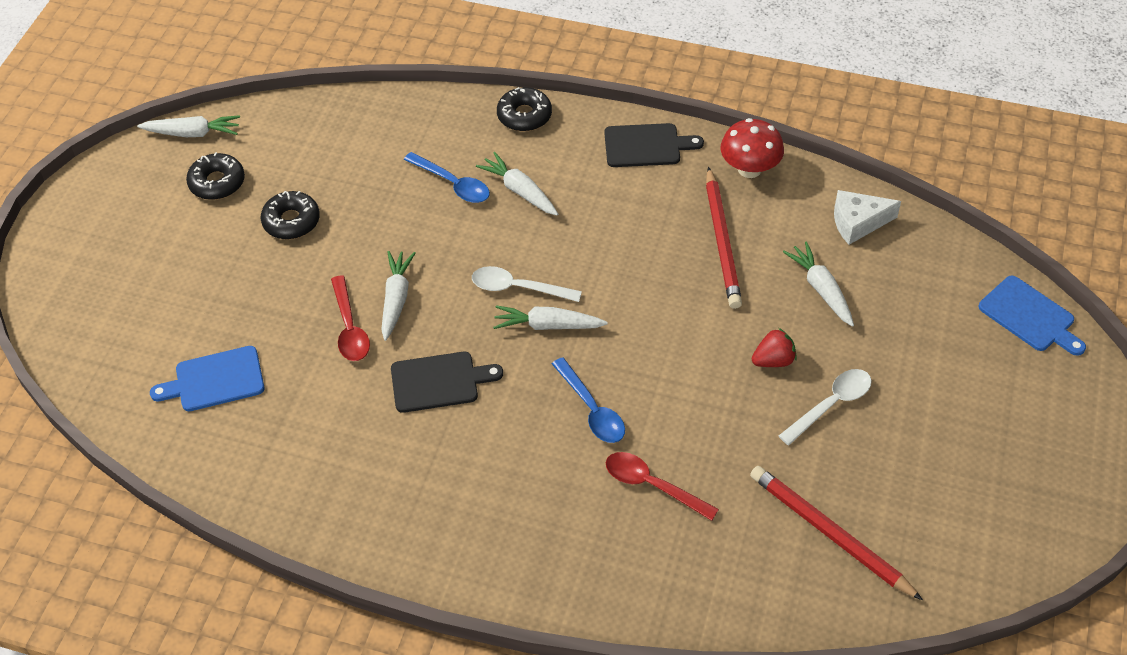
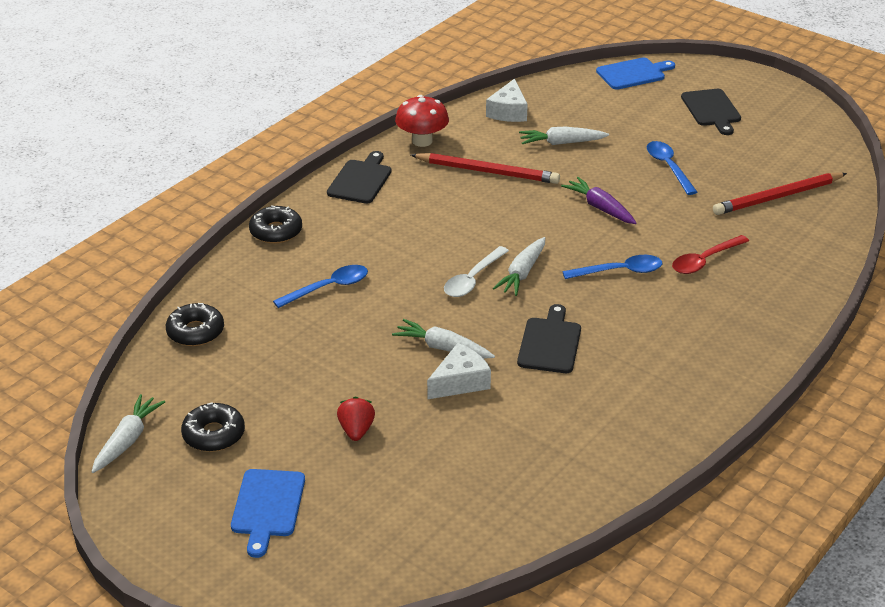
camera: 70 degrees left, 15 degrees down
(215, 380) = (473, 479): blue cutting board -> blue cutting board (267, 507)
(291, 221) = (304, 393): black donut -> black donut (195, 332)
(350, 328) = (460, 382): red spoon -> white cheese
(520, 191) = (364, 254): white carrot -> none
(706, 360) = (600, 208): none -> purple carrot
(773, 360) = (616, 180): red strawberry -> red strawberry (356, 430)
(831, 404) = (668, 167): white spoon -> blue spoon
(996, 419) = (711, 110): none -> black cutting board

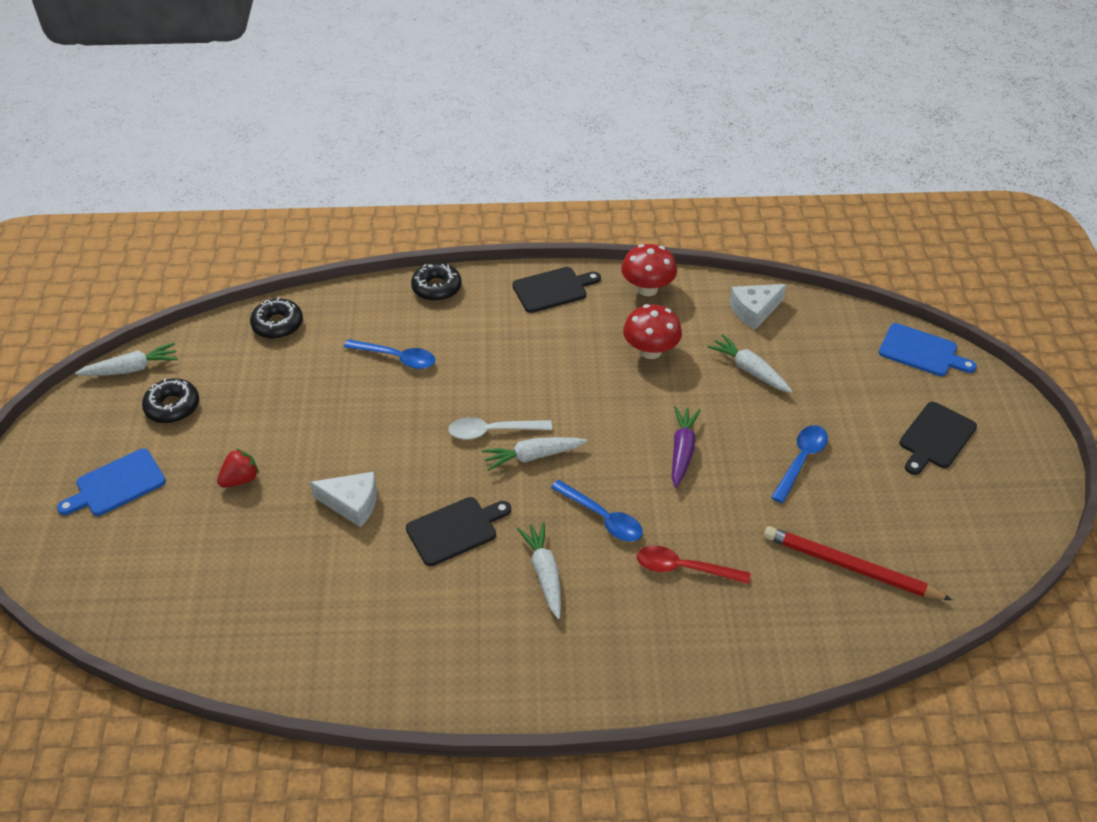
camera: 50 degrees right, 10 degrees up
(443, 348) = (385, 468): white carrot -> white carrot (544, 574)
(487, 172) = (650, 351): red pencil -> red mushroom

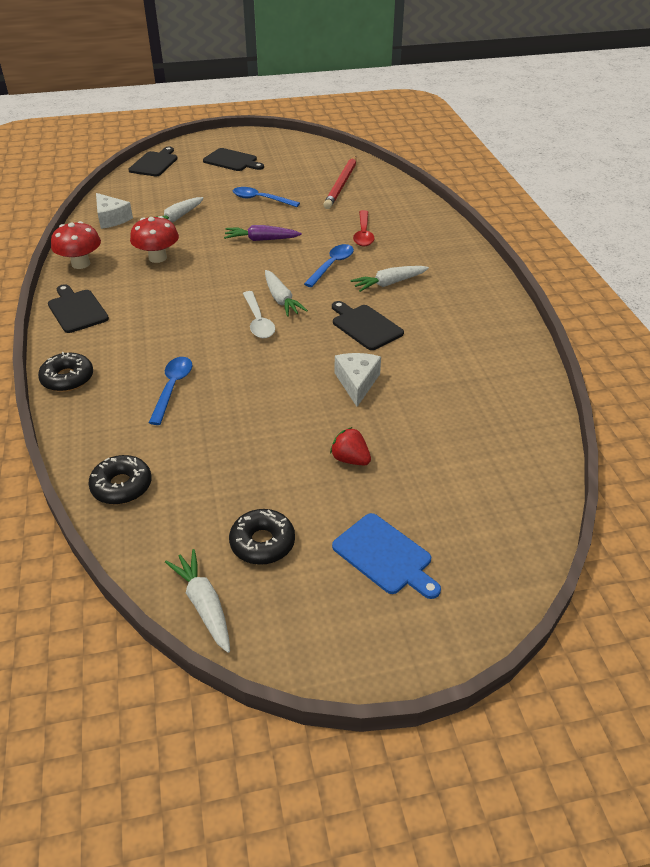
camera: 100 degrees left, 5 degrees down
(921, 351) = (155, 163): blue cutting board -> black cutting board

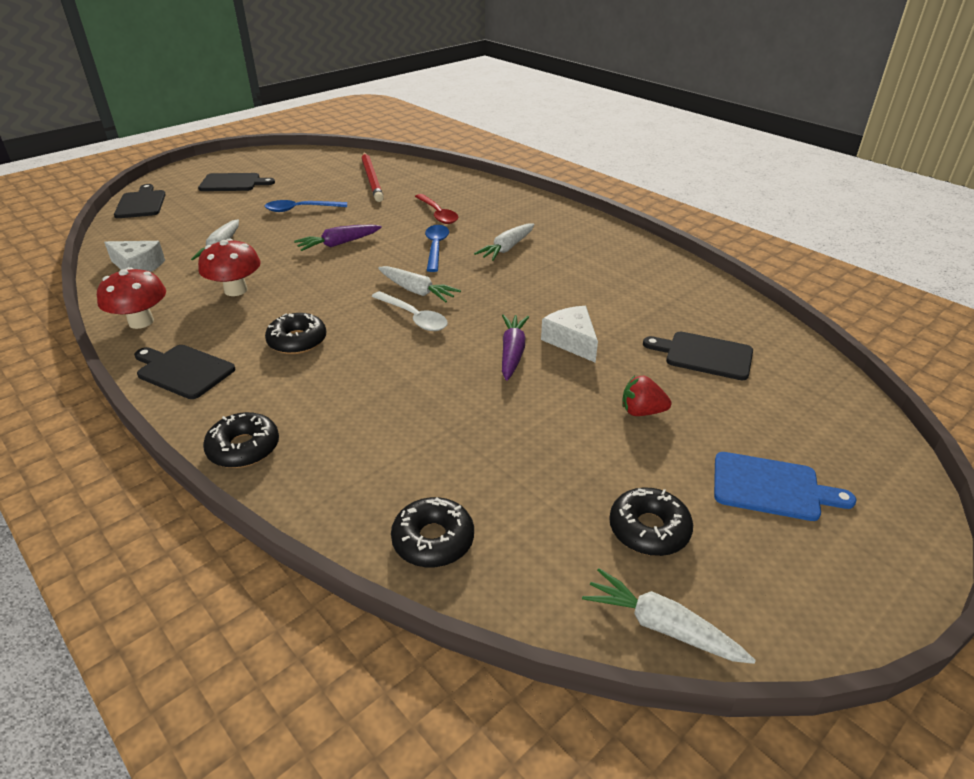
camera: 30 degrees left, 5 degrees down
(163, 312) = (297, 341): none -> black donut
(172, 388) = (386, 412): blue spoon -> none
(301, 376) = (512, 353): none -> purple carrot
(365, 326) = (524, 290): black cutting board -> black cutting board (704, 355)

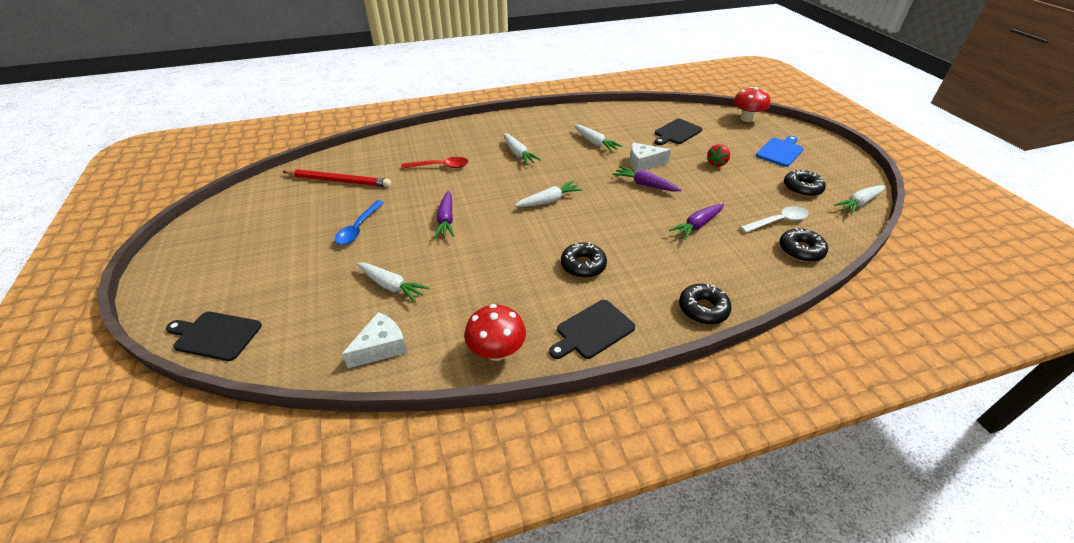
camera: 65 degrees left, 5 degrees up
(233, 183) = (244, 260): black cutting board -> none
(236, 290) = (481, 286): red mushroom -> red mushroom (746, 118)
(414, 317) = (583, 209): white spoon -> white spoon (778, 221)
(436, 248) = (493, 179): blue spoon -> none
(438, 416) = (697, 225): none -> purple carrot
(590, 292) = (595, 143): none -> white carrot

